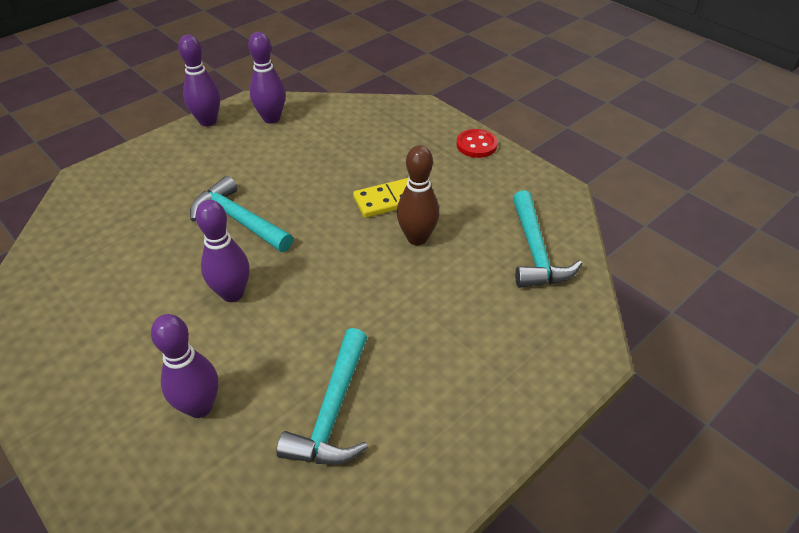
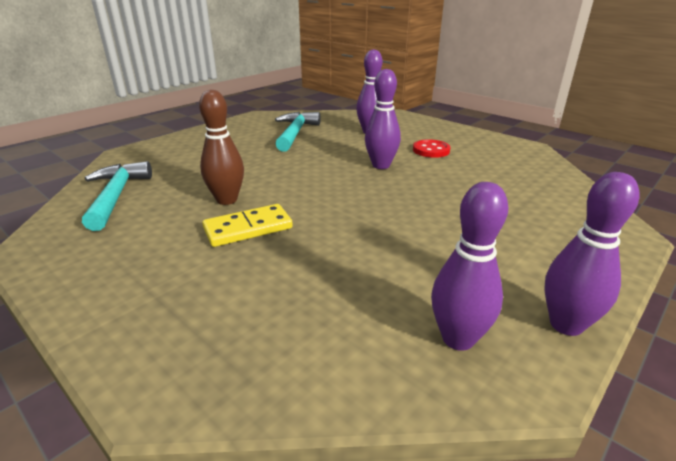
camera: 175 degrees right, 15 degrees down
(239, 220) = (408, 205): turquoise hammer -> none
(476, 145) = (96, 305): red button -> red button (431, 150)

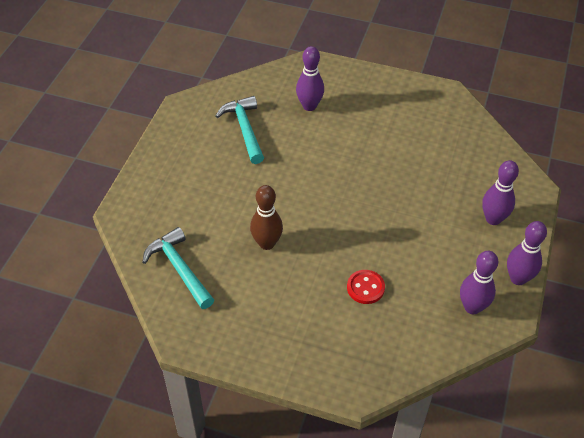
camera: 25 degrees left, 20 degrees up
(248, 228) = (307, 267): yellow domino -> none
(381, 165) = (349, 159): purple bowling pin -> purple bowling pin (493, 219)
(431, 150) = (375, 122): red button -> red button (365, 288)

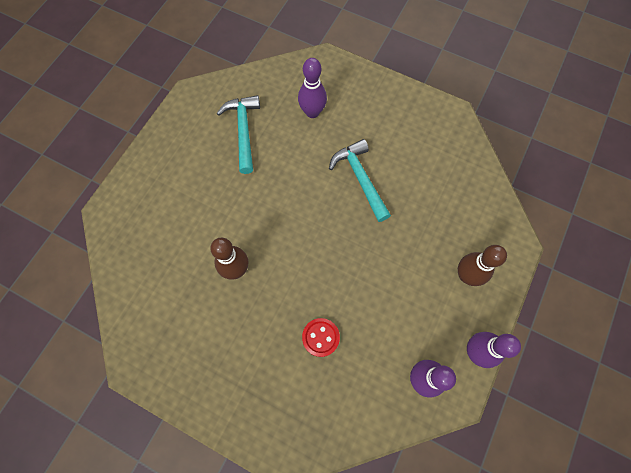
camera: 10 degrees right, 20 degrees up
(180, 269) = (147, 285): turquoise hammer -> turquoise hammer (360, 179)
(493, 219) = (466, 275): purple bowling pin -> brown bowling pin

